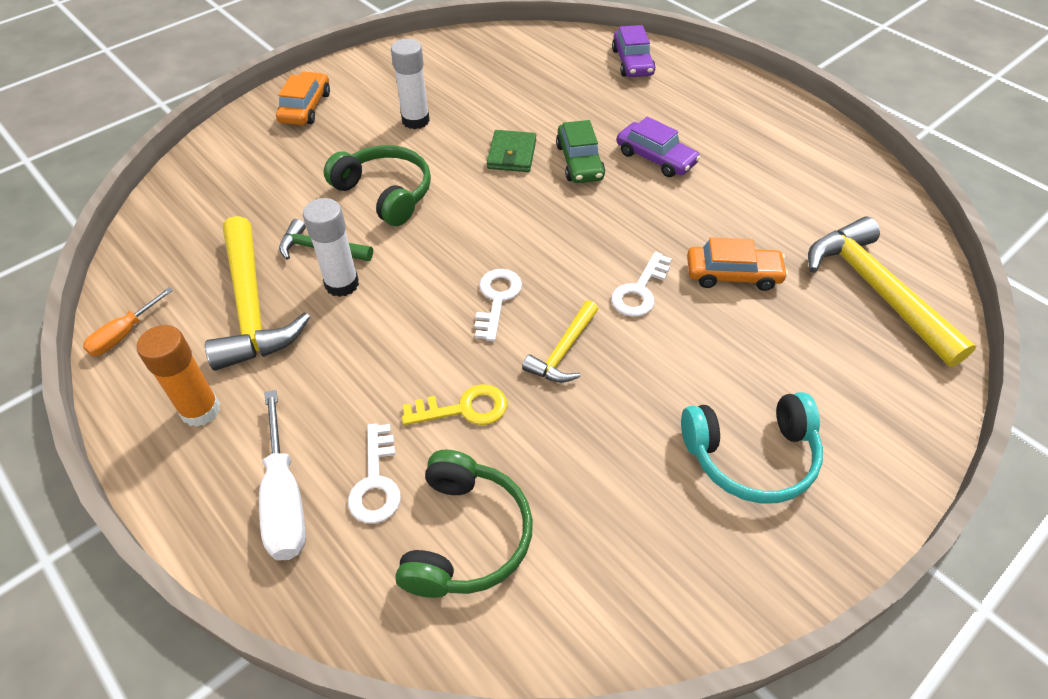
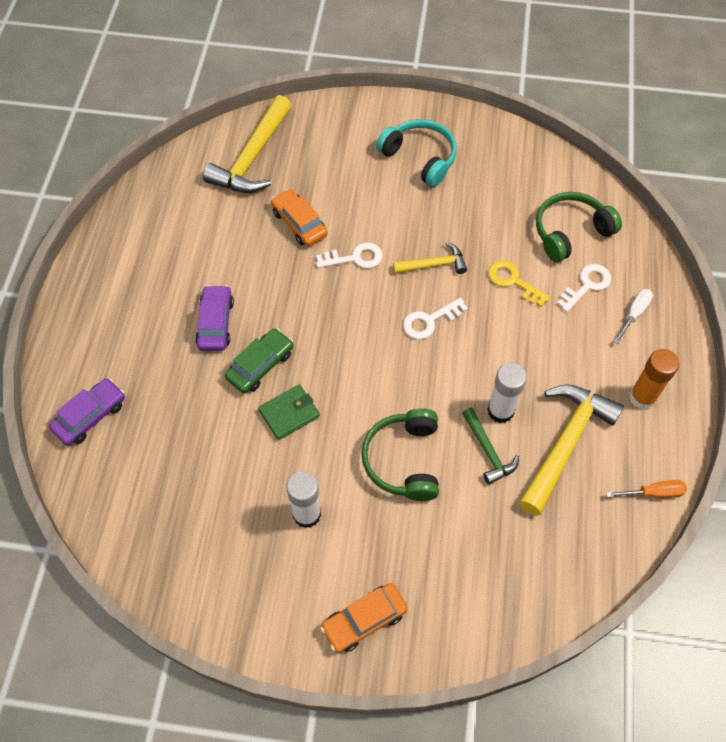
camera: 130 degrees left, 10 degrees up
(284, 498) = (634, 314): white screwdriver -> white screwdriver, size x0.61

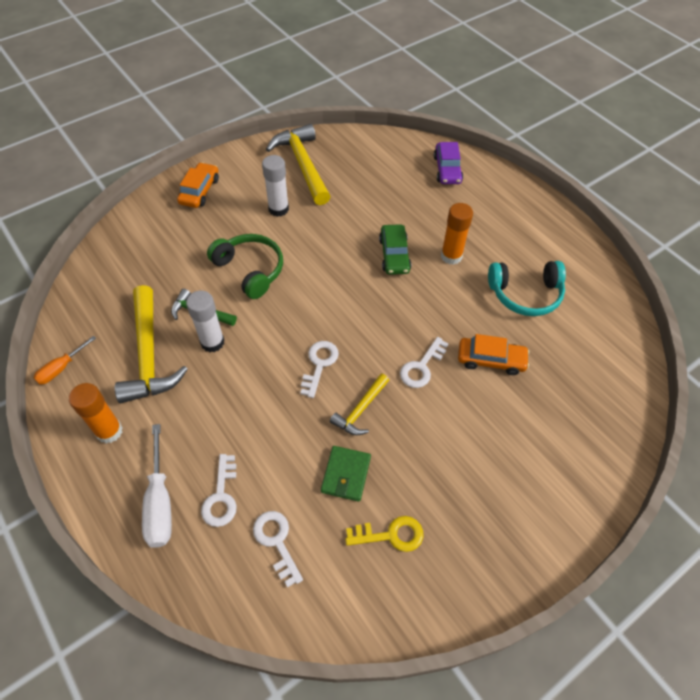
camera: 135 degrees right, 5 degrees down
(215, 323) = (451, 256): purple car -> orange glue stick
(252, 158) = (592, 382): yellow hammer -> yellow hammer (302, 165)
(289, 413) = (345, 244): green wallet -> green wallet (346, 474)
(420, 157) = (478, 503): turquoise headphones -> turquoise headphones (525, 294)
(513, 281) = (286, 448): yellow key -> yellow key (391, 535)
(570, 232) = (276, 542): green headphones -> white key
(634, 314) = (160, 502): white screwdriver -> white screwdriver, size x1.63

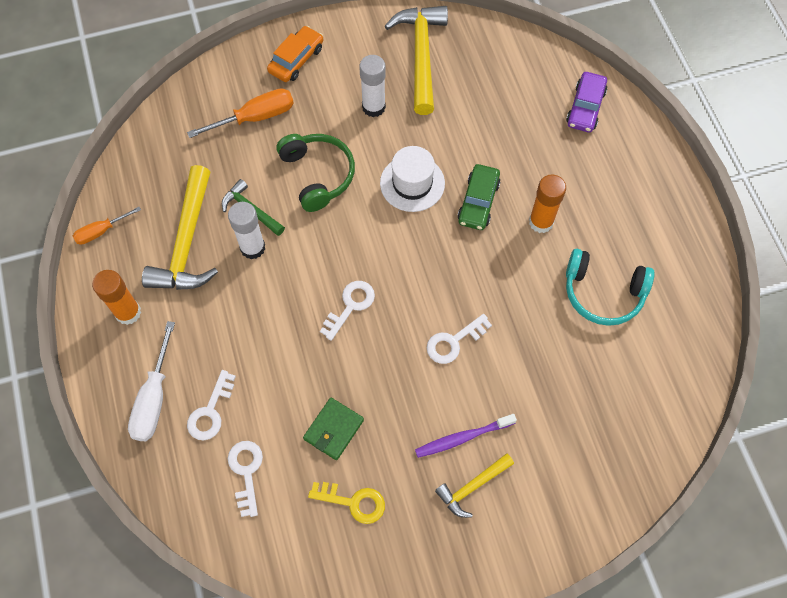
camera: 20 degrees right, 10 degrees up
(178, 241) = (255, 118): none -> orange screwdriver
(334, 255) = (412, 183): none -> white hat
(360, 410) = (373, 368): yellow hammer -> yellow hammer (472, 487)
(465, 444) = (462, 438): none -> purple toothbrush
(491, 360) = (530, 357): orange car -> none

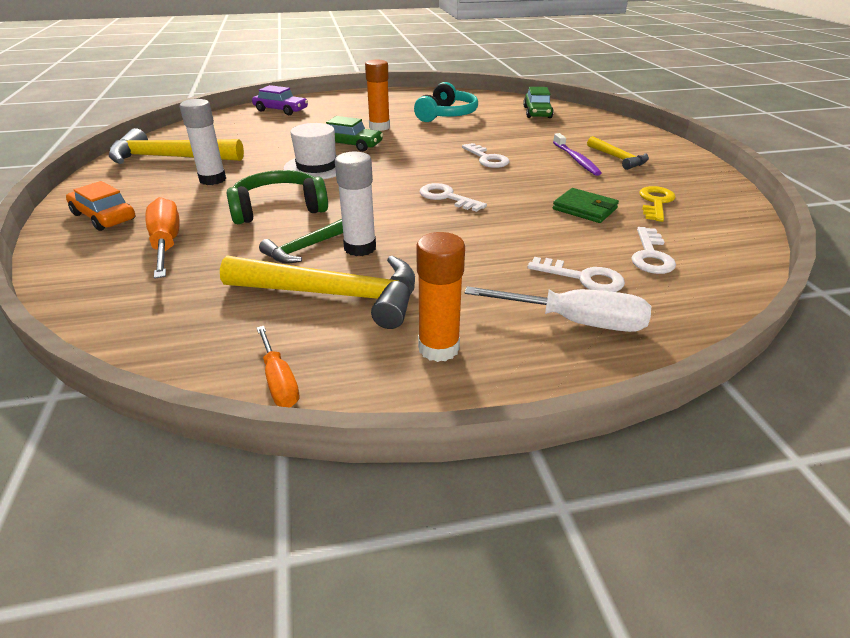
camera: 85 degrees left, 30 degrees down
(246, 472) = (651, 255): white key -> white key turned 75 degrees counterclockwise
(635, 407) = (537, 112): none -> green car

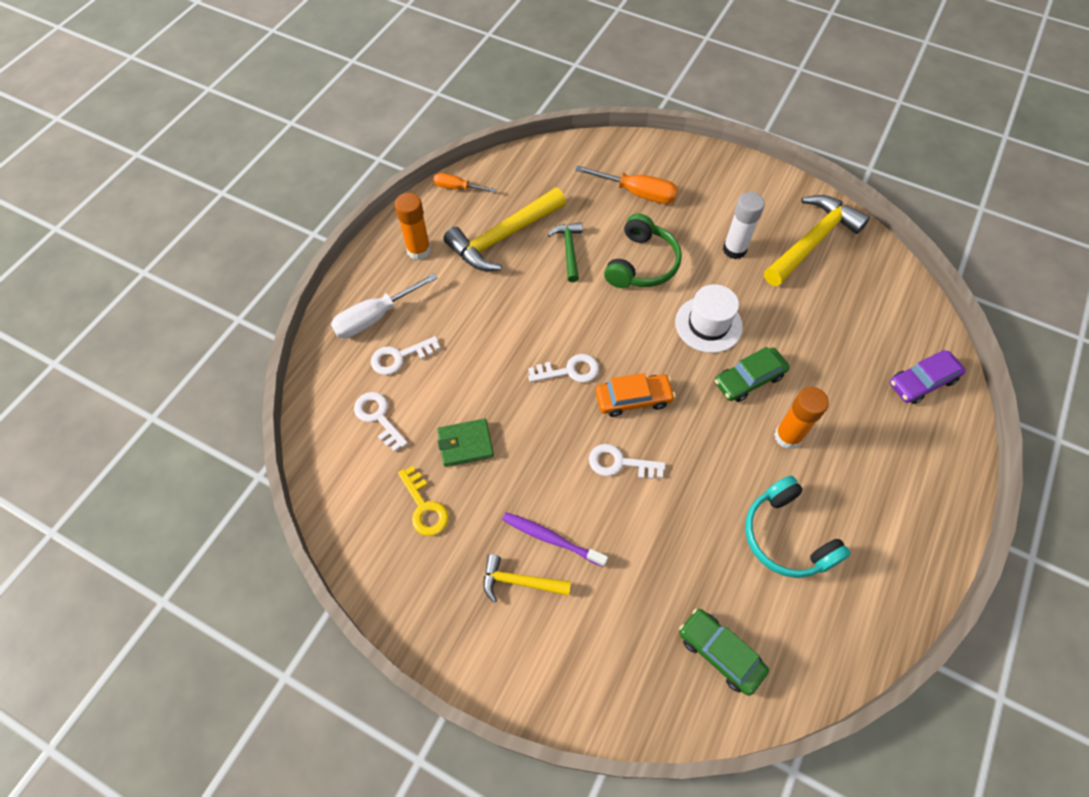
camera: 130 degrees right, 25 degrees up
(104, 217) = (708, 177): orange car -> orange car (633, 399)
(360, 248) = (543, 275): white glue stick -> none

